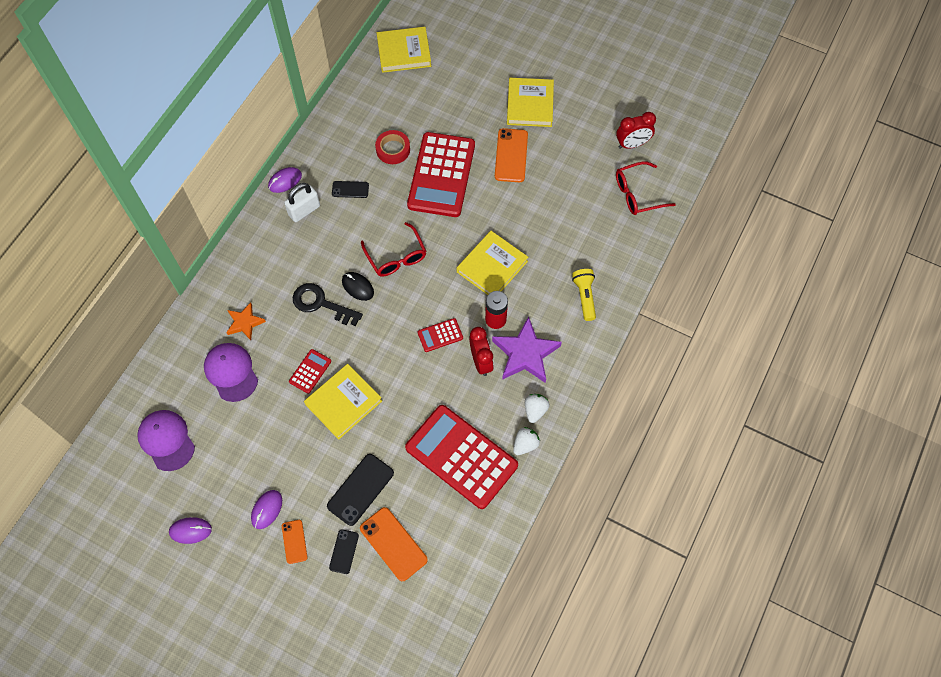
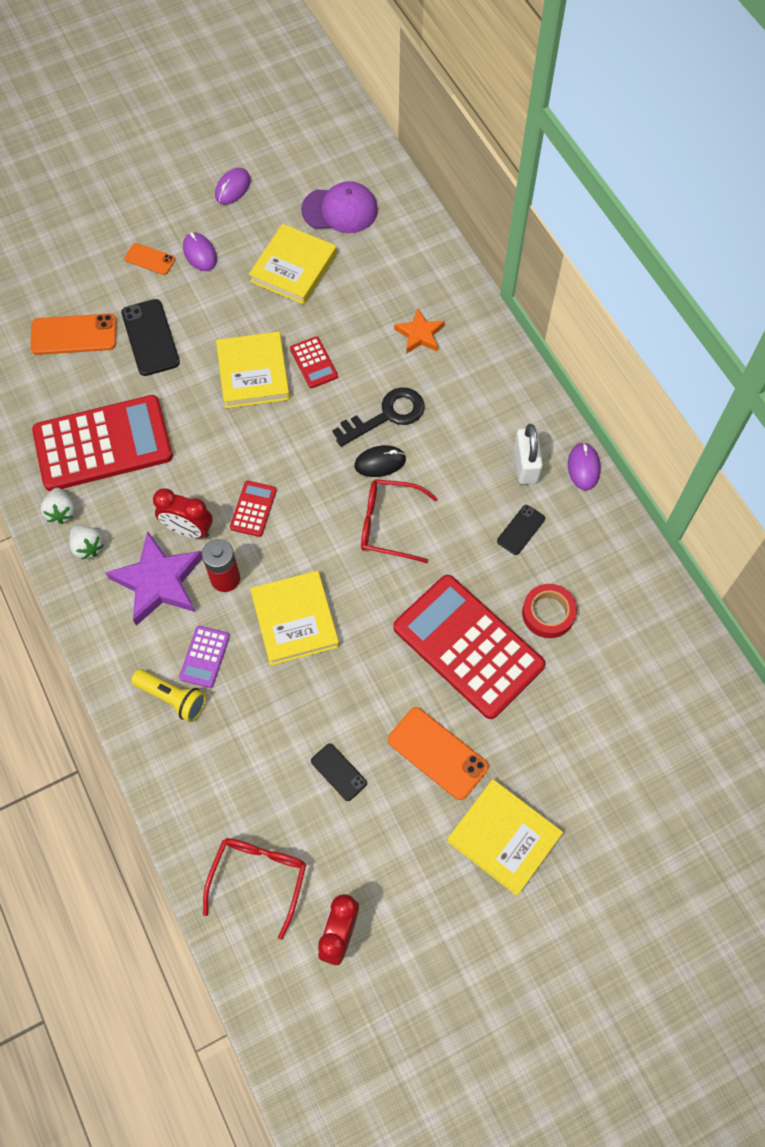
camera: 125 degrees right, 0 degrees up
(231, 372) = (370, 295): purple cap -> none
(344, 551) = (104, 292): black phone -> black phone (338, 772)
(404, 52) = (707, 727): yellow book -> yellow book (293, 268)
(549, 297) = (205, 657): none -> purple calculator

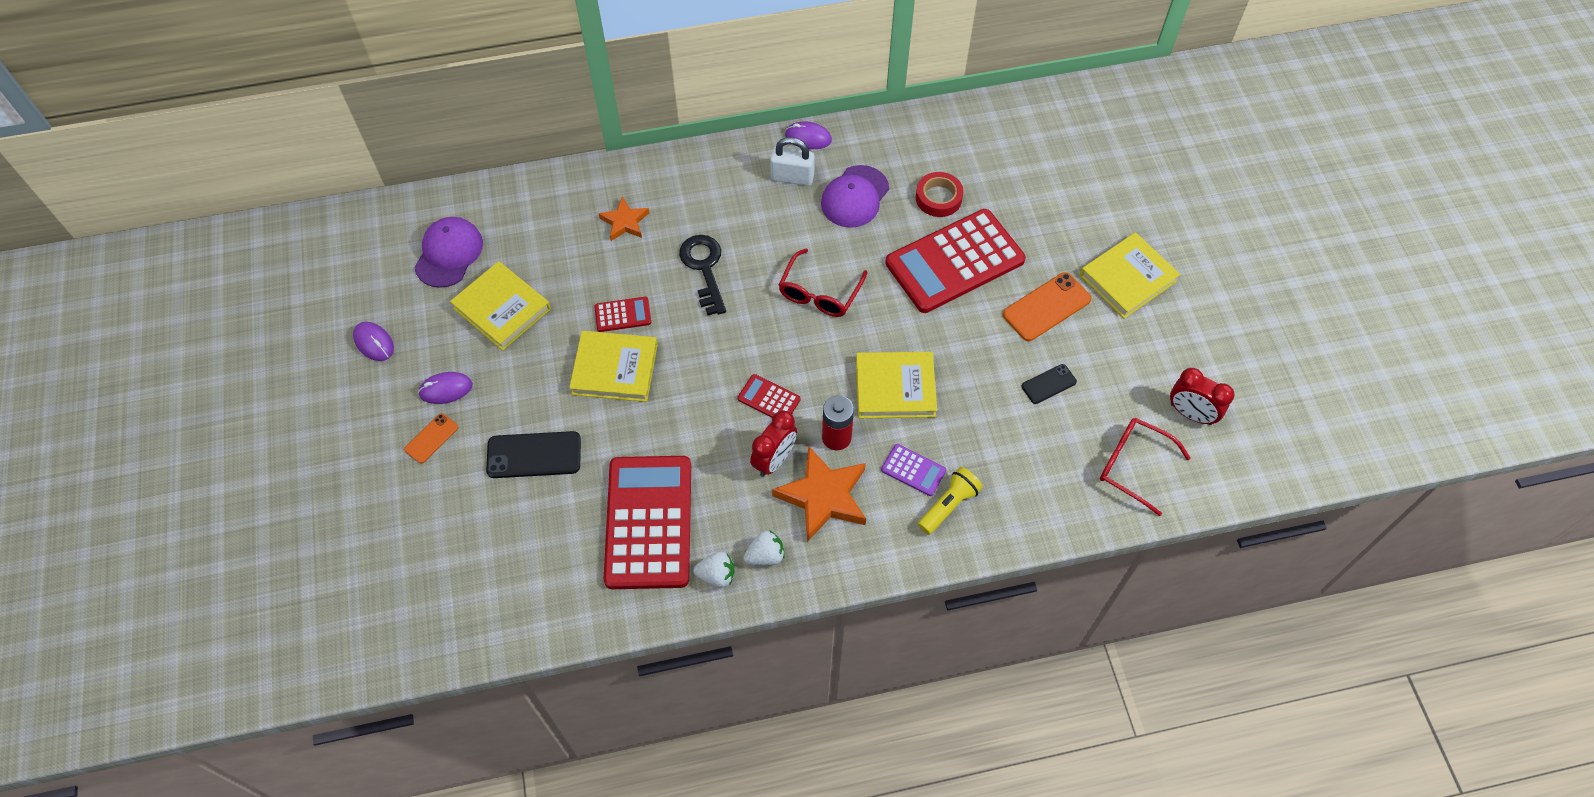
camera: 75 degrees left, 5 degrees down
(74, 335) = (499, 530): orange phone -> none
(159, 582) = (823, 496): purple star -> orange star
(380, 462) = (753, 285): black mouse -> none
(521, 530) = (855, 197): black phone -> purple cap

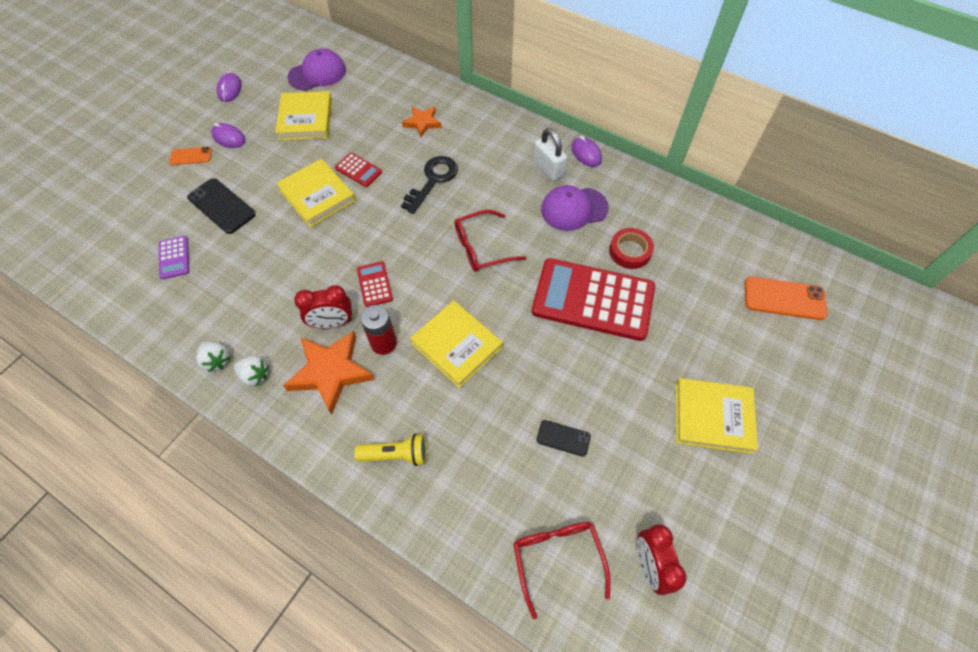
camera: 45 degrees right, 0 degrees up
(648, 522) = (224, 294): red calculator -> none
(913, 470) = (403, 409): purple calculator -> purple calculator (174, 258)
(1046, 307) = (624, 384): orange phone -> orange phone (784, 298)

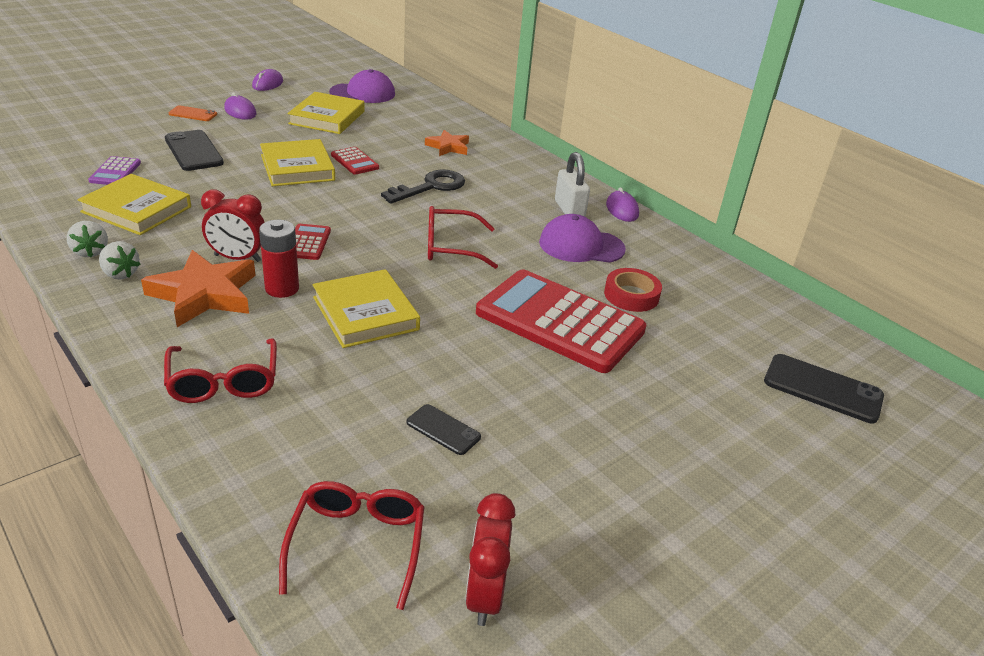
camera: 15 degrees right, 25 degrees down
(396, 454) = (223, 382): yellow flashlight -> red glasses
(712, 417) = (662, 471): yellow book -> yellow book (137, 209)
(784, 298) = (822, 389): orange phone -> black phone

